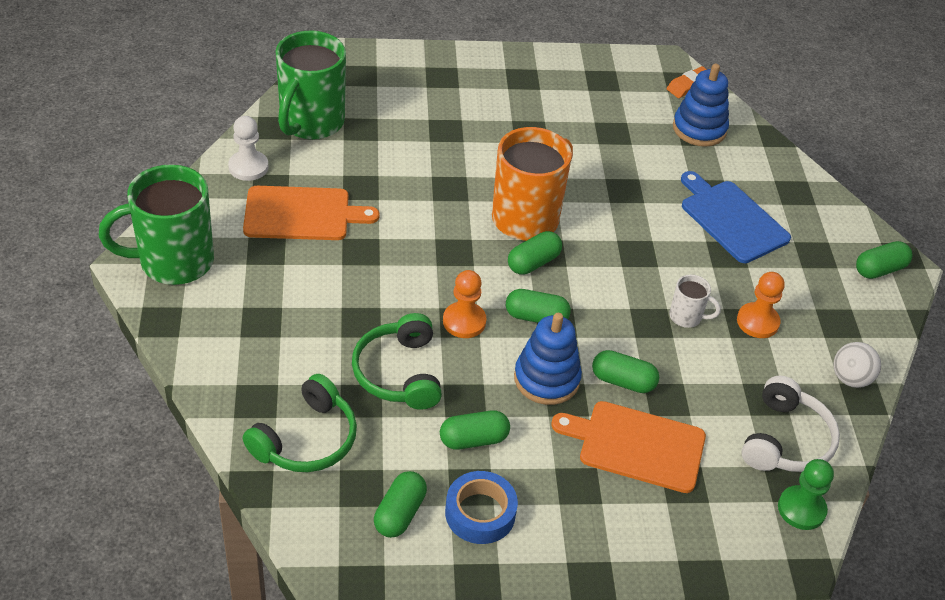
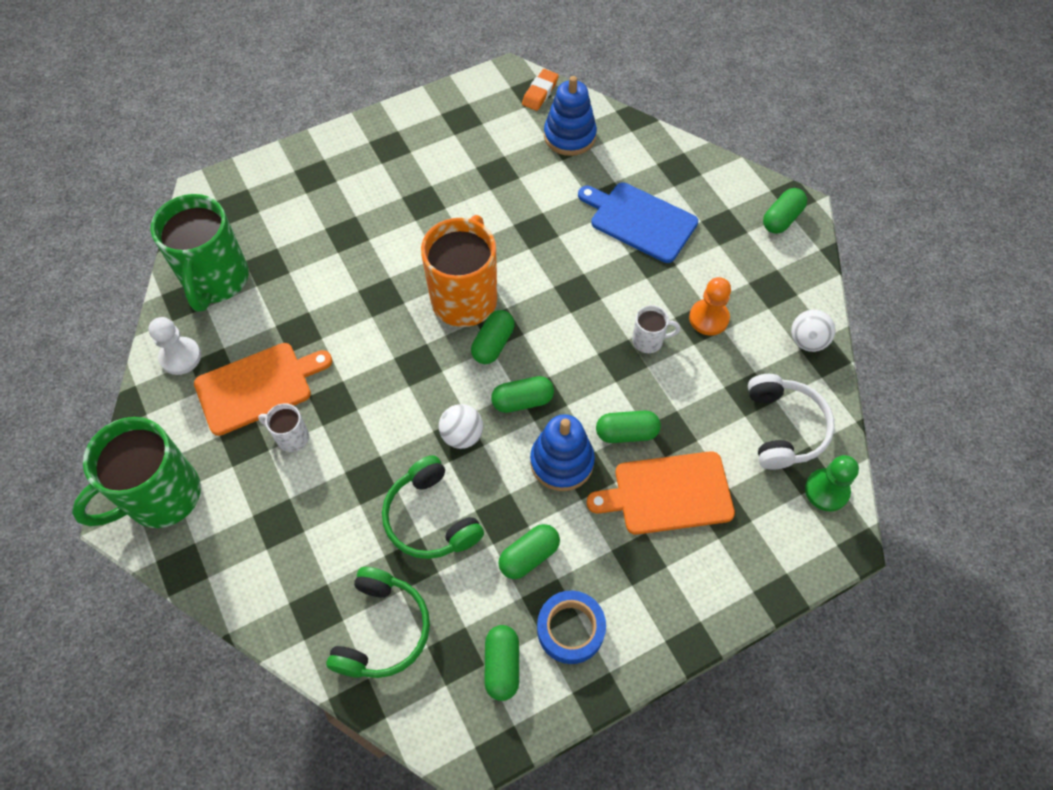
camera: 20 degrees left, 15 degrees up
(309, 262) = (291, 437): none -> white mug
(464, 321) = (462, 435): orange pawn -> white ball

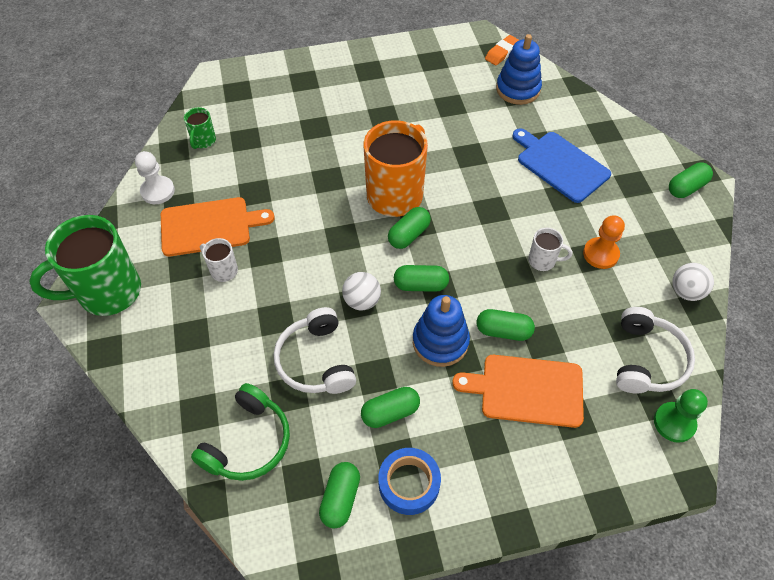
camera: 15 degrees right, 5 degrees down
(216, 280) = (203, 141): green mug -> green mug, size x0.45
(430, 518) = (316, 361): green headphones -> white headphones

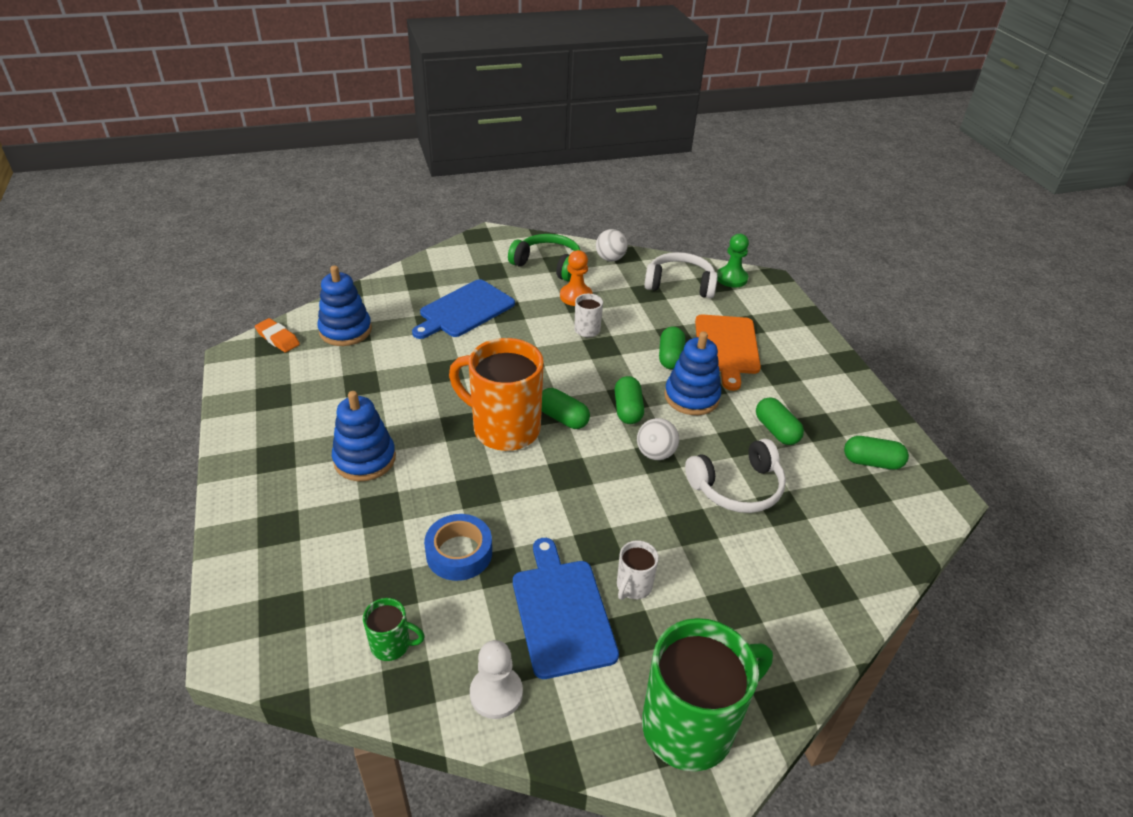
camera: 95 degrees left, 15 degrees down
(107, 292) = (691, 725): green mug -> green mug turned 90 degrees counterclockwise
(209, 226) = (562, 612): orange cutting board -> blue cutting board
(248, 442) = (846, 536): green headphones -> green headphones (548, 264)
(364, 115) = (365, 459): none -> blue stacking toy
(409, 484) = (839, 418): blue tape -> blue tape (459, 553)
(686, 187) = (496, 244): green capsule -> none

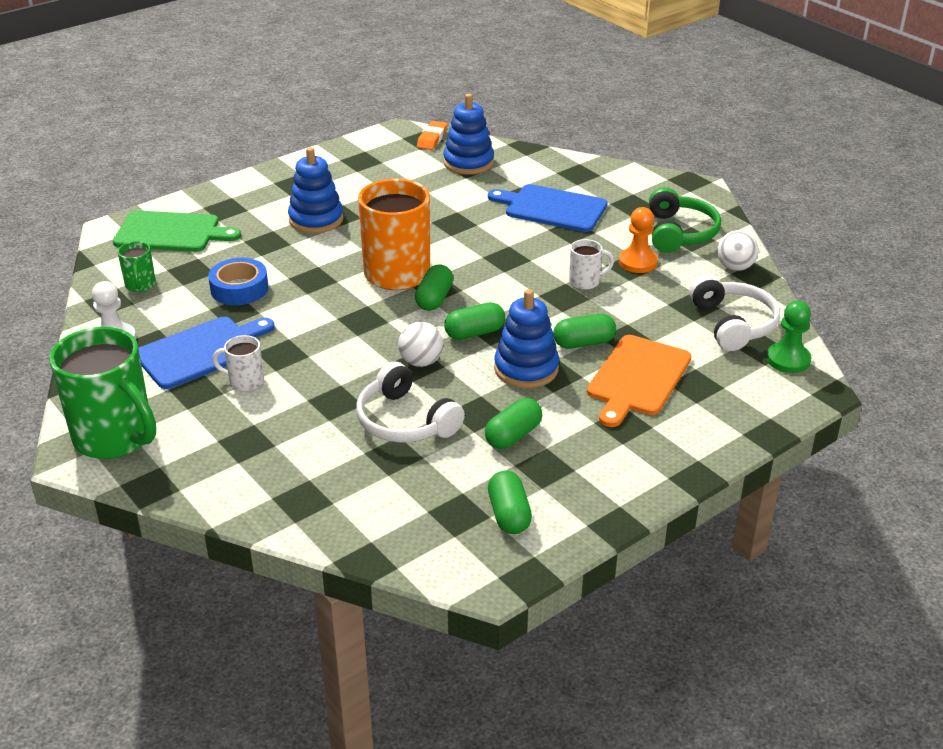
camera: 70 degrees right, 5 degrees down
(293, 590) = (171, 232): none -> green cutting board
(726, 347) = (637, 378): orange cutting board -> orange cutting board turned 45 degrees counterclockwise

